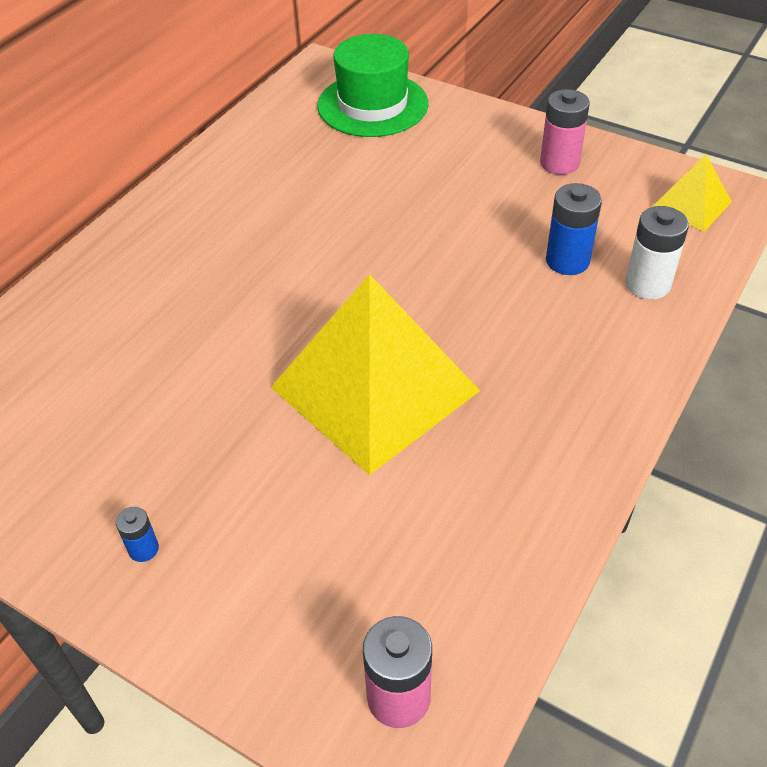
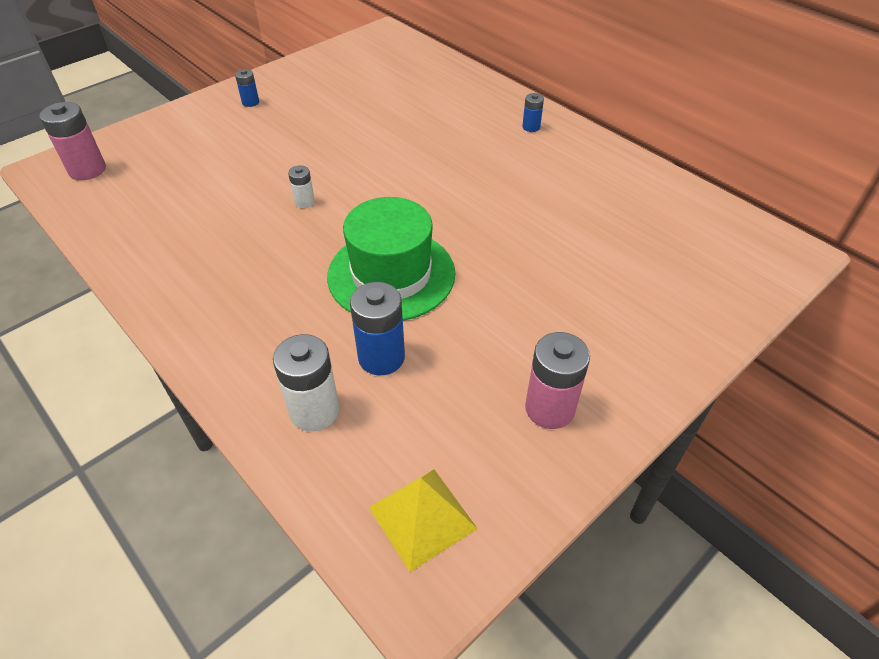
camera: 105 degrees right, 0 degrees up
(158, 230) = (531, 127): none -> blue battery
(372, 105) = (702, 276): green hat -> green hat (391, 274)
(374, 389) = (304, 202): yellow pyramid -> white battery

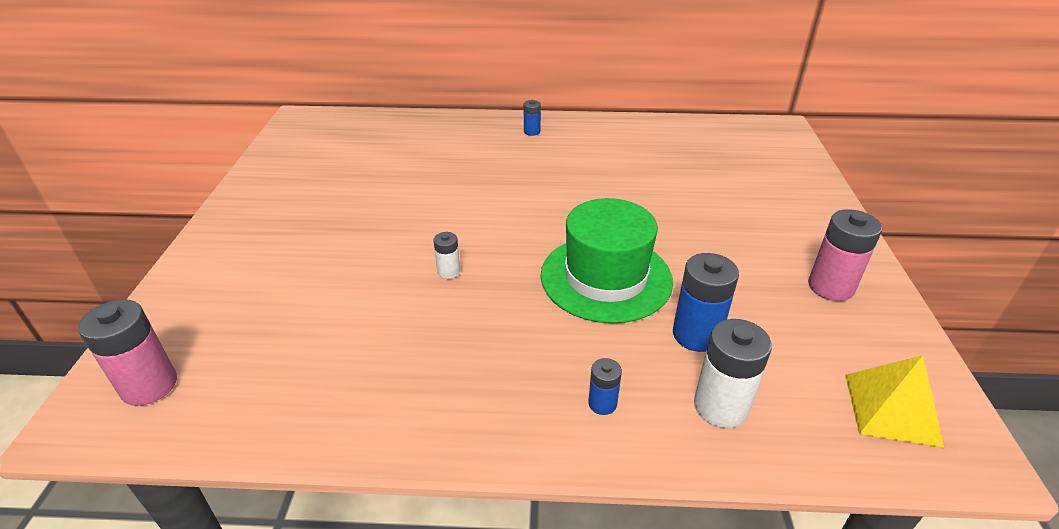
camera: 45 degrees left, 10 degrees down
(250, 102) = (255, 226): blue battery -> blue battery (602, 403)

